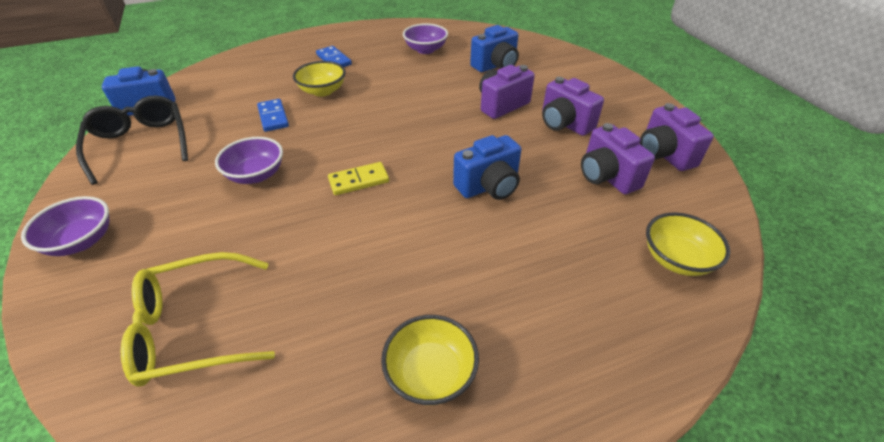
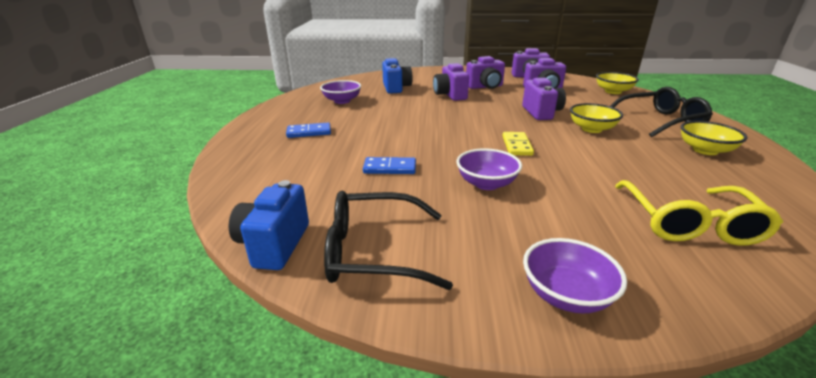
camera: 65 degrees left, 15 degrees down
(322, 91) = (364, 143): yellow bowl -> yellow bowl (591, 129)
(489, 186) = (541, 113): blue camera -> purple camera
(544, 321) = (659, 121): none -> black glasses

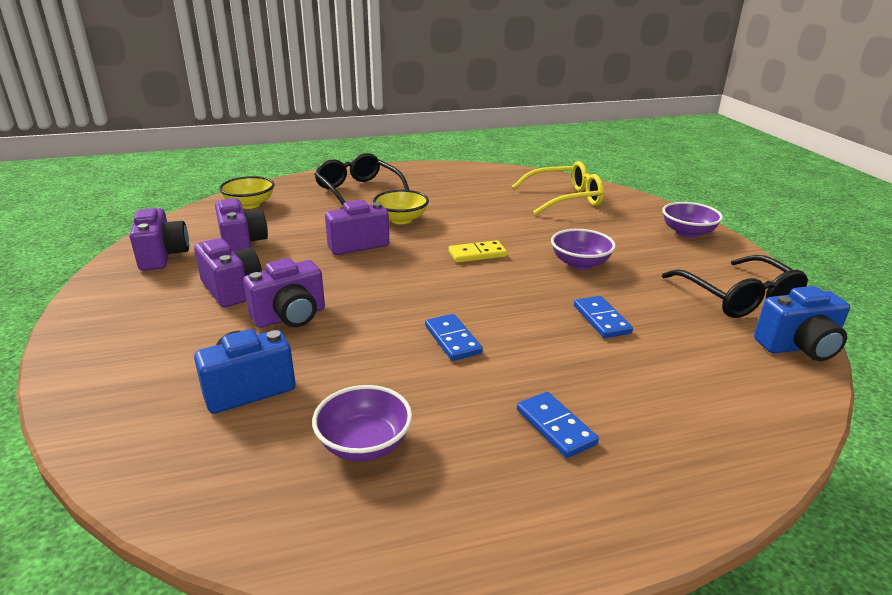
camera: 110 degrees left, 0 degrees up
(402, 123) = (452, 340): none -> blue domino
(705, 150) = (428, 182): yellow bowl -> none

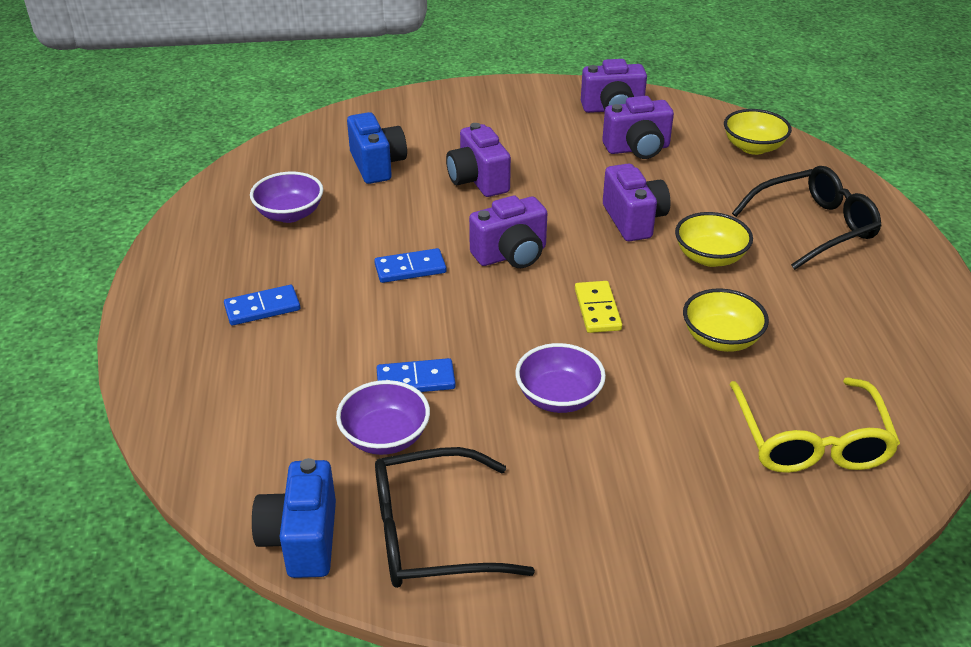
camera: 100 degrees right, 10 degrees up
(232, 289) = (537, 149): purple camera -> purple camera (511, 255)
(490, 217) = (721, 339): none -> yellow bowl
(687, 233) = (659, 564): purple bowl -> purple bowl (385, 437)

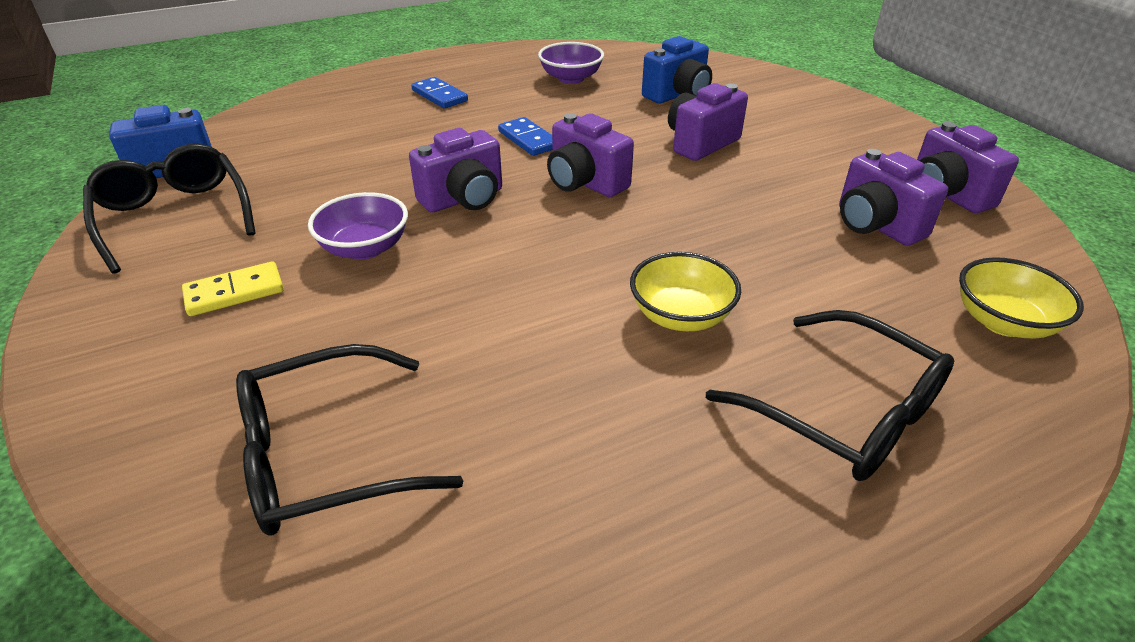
camera: 70 degrees right, 0 degrees up
(385, 437) = (292, 174): purple bowl -> none
(416, 380) = (370, 172): blue domino -> none
(597, 309) = (521, 248): yellow domino -> yellow domino (234, 292)
(633, 220) = (713, 246): purple camera -> purple camera (464, 199)
(721, 339) = (509, 347): yellow bowl -> none
(810, 439) = (327, 455): yellow glasses -> black glasses

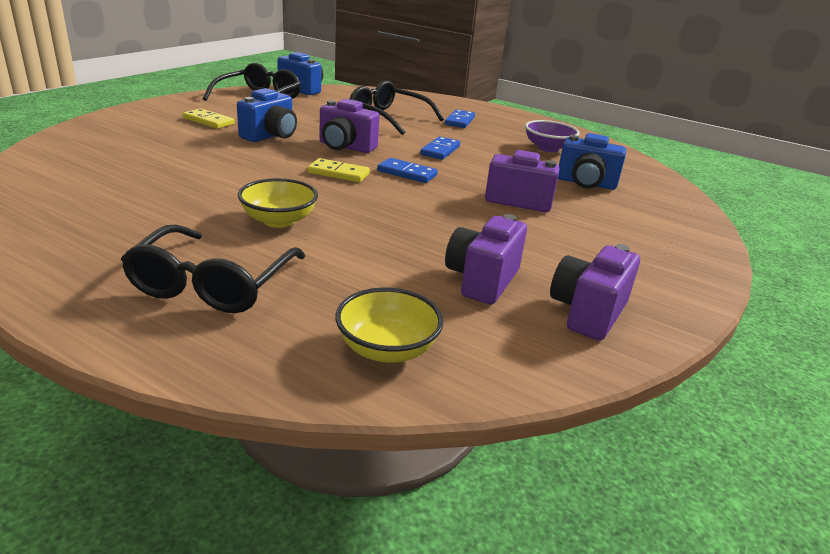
camera: 55 degrees right, 10 degrees down
(327, 455) = (102, 160): black glasses -> black glasses (388, 118)
(365, 248) = (270, 136): purple bowl -> blue camera
(553, 230) = (338, 173): none -> yellow domino
(585, 183) = (407, 173): purple camera -> blue domino

